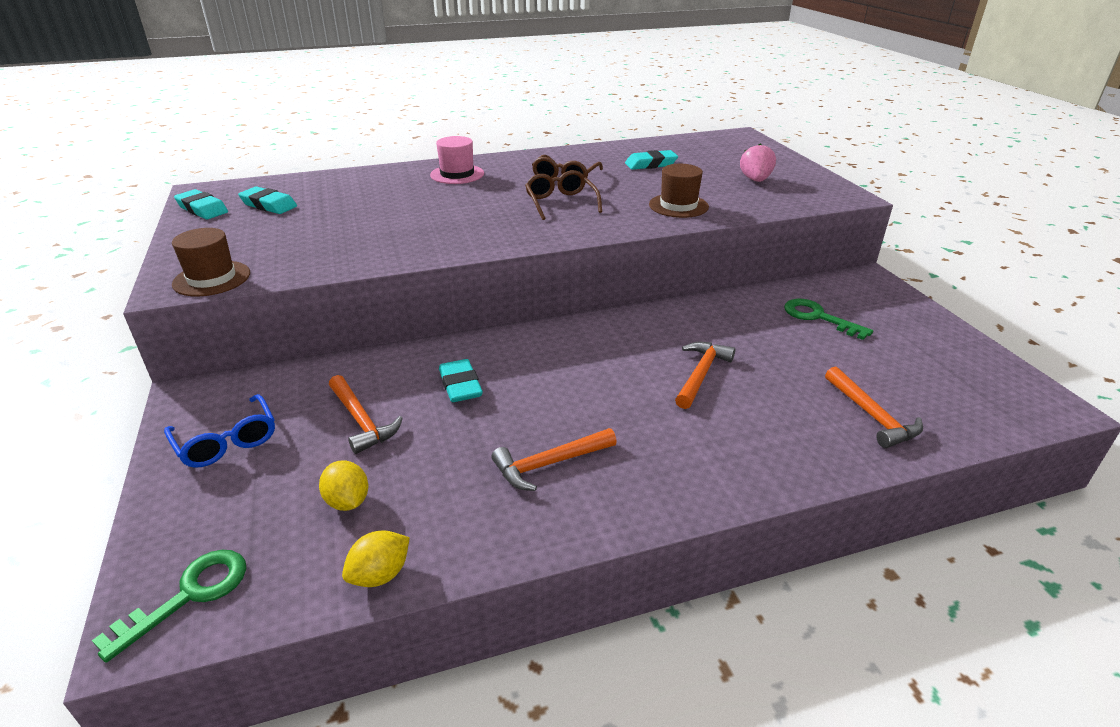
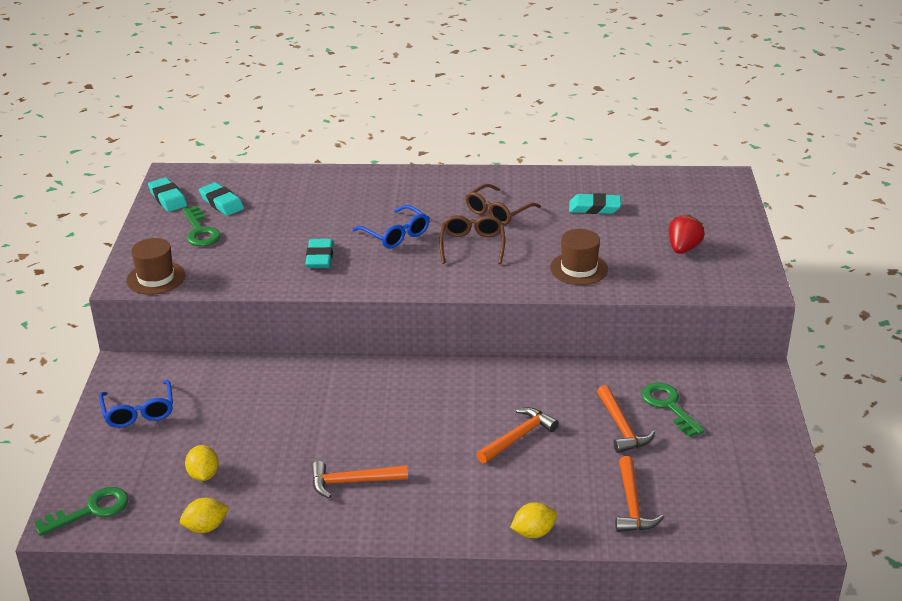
camera: 20 degrees right, 0 degrees up
(253, 230) = (200, 231): none -> green key
(361, 421) = (235, 417): orange hammer -> orange hammer (621, 427)
(457, 174) = (399, 190): pink hat -> none
(460, 385) = (320, 404): turquoise eraser -> turquoise eraser (320, 257)
(477, 205) = (396, 235): none -> blue glasses
(755, 180) = (683, 248): pink strawberry -> red strawberry
(799, 472) = (533, 532): none -> yellow lemon

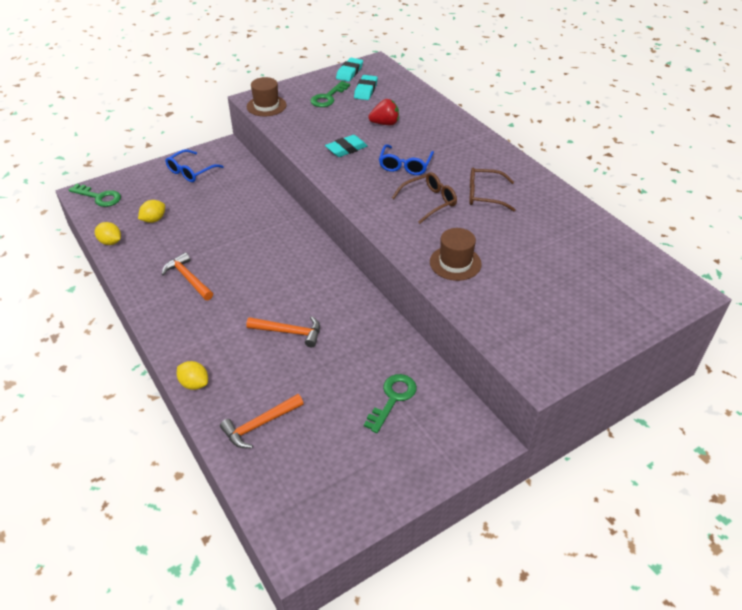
camera: 55 degrees right, 10 degrees up
(594, 208) = (547, 237): turquoise eraser -> none
(621, 427) = (344, 381): orange hammer -> none
(683, 248) = (547, 308): red strawberry -> red strawberry (385, 123)

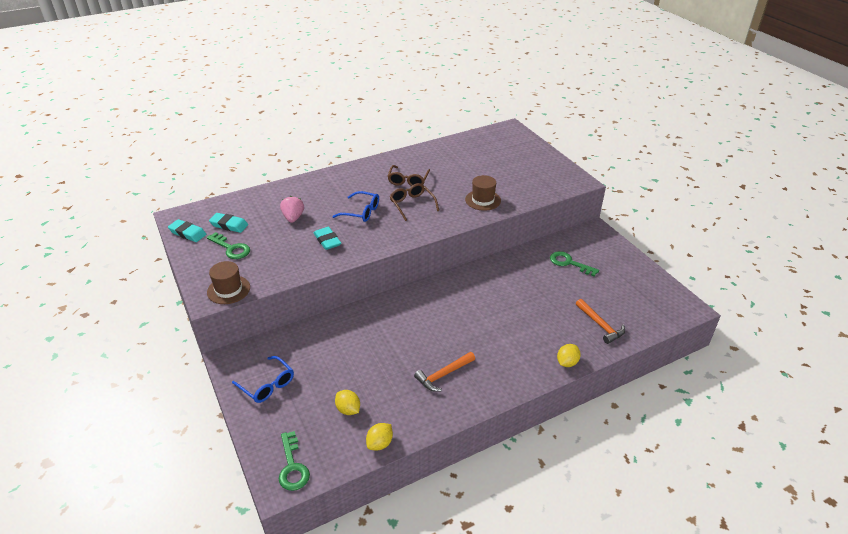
camera: 85 degrees left, 5 degrees down
(99, 197) = (292, 466): green key -> green key turned 135 degrees clockwise
(289, 332) = (510, 310): orange hammer -> none
(385, 123) = (293, 218): red strawberry -> pink strawberry

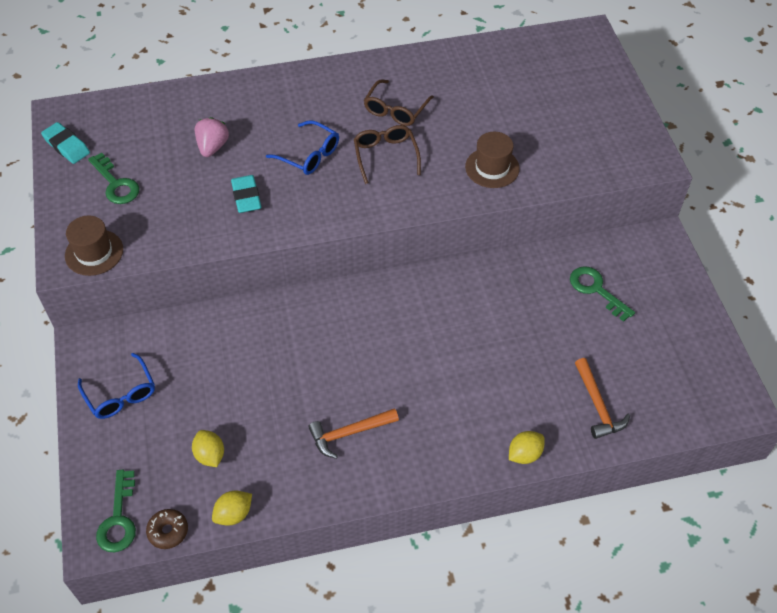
camera: 15 degrees right, 15 degrees up
(229, 225) = (123, 143): turquoise eraser -> none
(334, 466) = (168, 531): none -> brown donut

